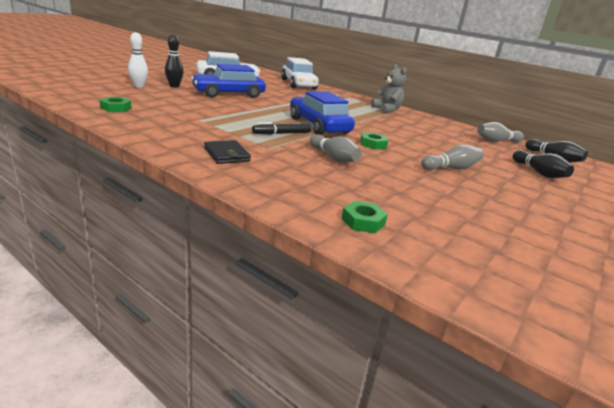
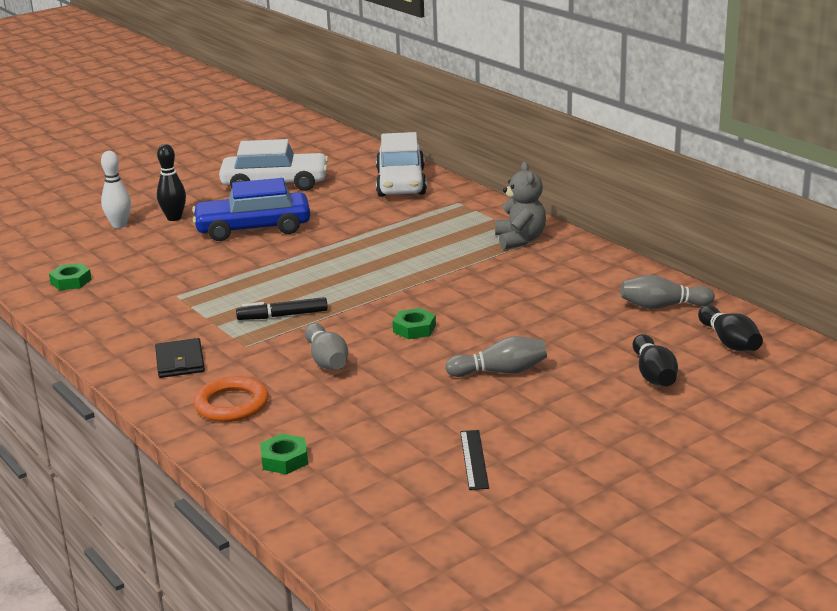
camera: 20 degrees right, 0 degrees up
(287, 182) = (231, 404): none -> orange ring
(319, 125) = (356, 293): blue car -> none
(500, 221) = (474, 459): none -> black ruler

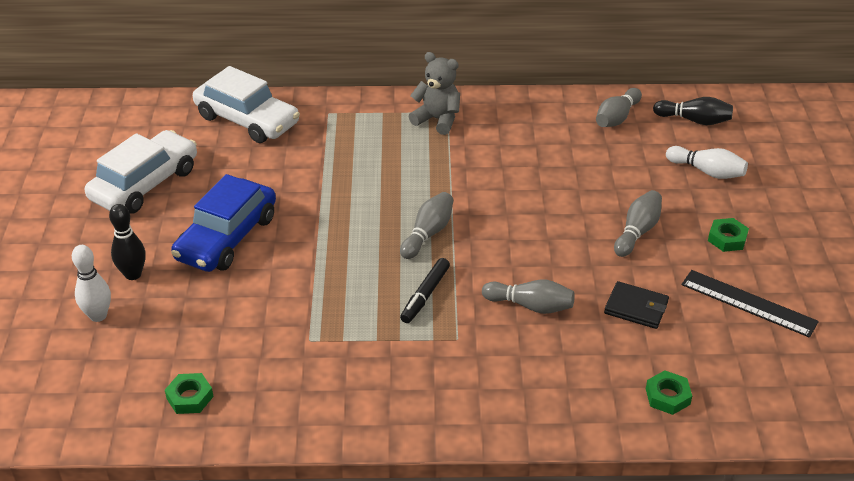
camera: 55 degrees left, 15 degrees up
(180, 361) = (444, 389): black wallet -> black wallet (636, 308)
(231, 404) = (552, 389): orange ring -> none
(361, 290) = (428, 234): none -> grey bowling pin
(414, 329) = (527, 239): green nut -> green nut (727, 239)
(474, 459) = (748, 303): black ruler -> black ruler, size x1.58
(653, 374) = (707, 171): black bowling pin -> white bowling pin

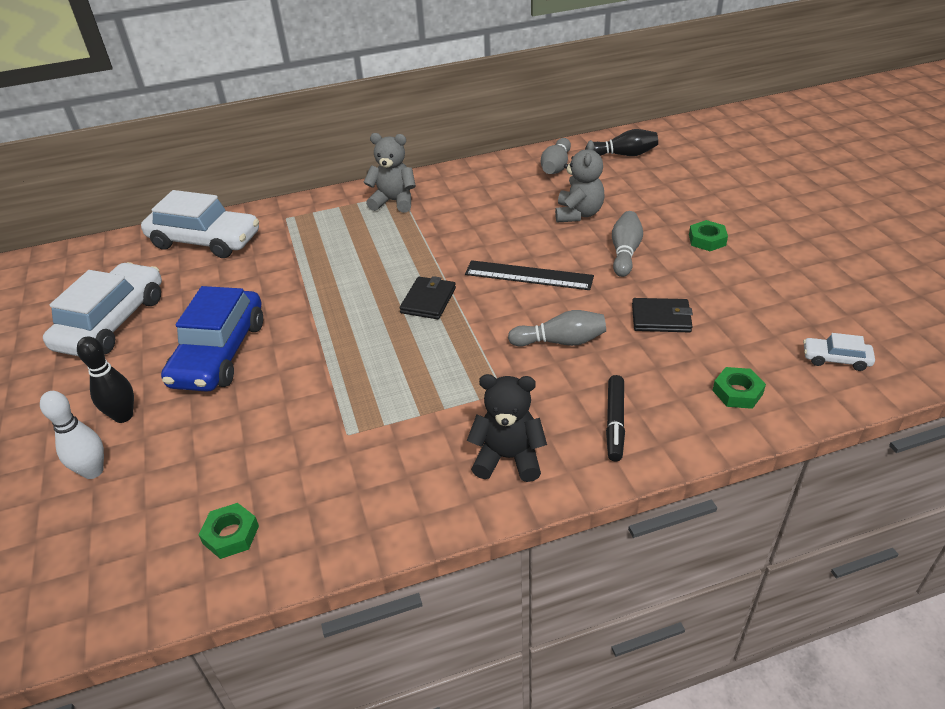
camera: 15 degrees left, 0 degrees up
(425, 295) = (451, 358): black marker -> black marker (615, 422)
(428, 234) = (428, 300): grey bowling pin -> black wallet
(435, 398) = (508, 458): none -> black teddy bear
(612, 178) = (578, 214): none -> grey teddy bear
(707, 171) = (657, 191): white bowling pin -> none
(748, 303) = (759, 289): black ruler -> black ruler (528, 275)
(780, 391) = (835, 359): none -> white car

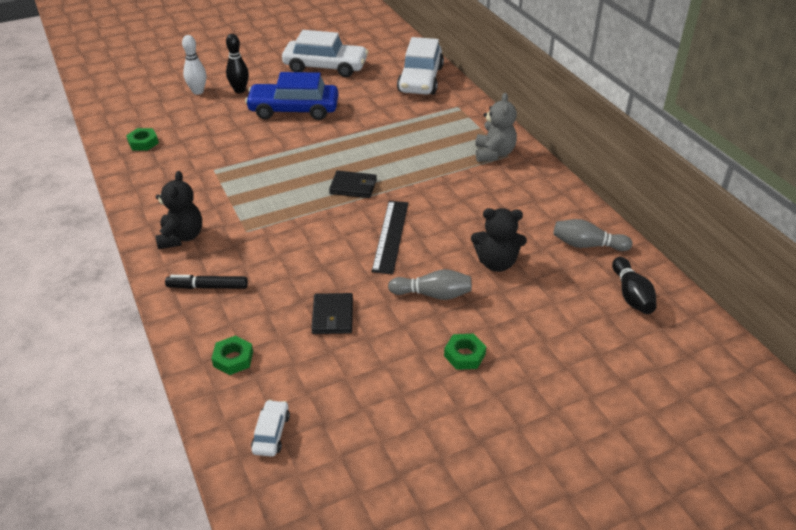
camera: 80 degrees right, 0 degrees up
(560, 341) = (302, 257): grey bowling pin -> none
(578, 214) = (496, 263): grey teddy bear -> black teddy bear

